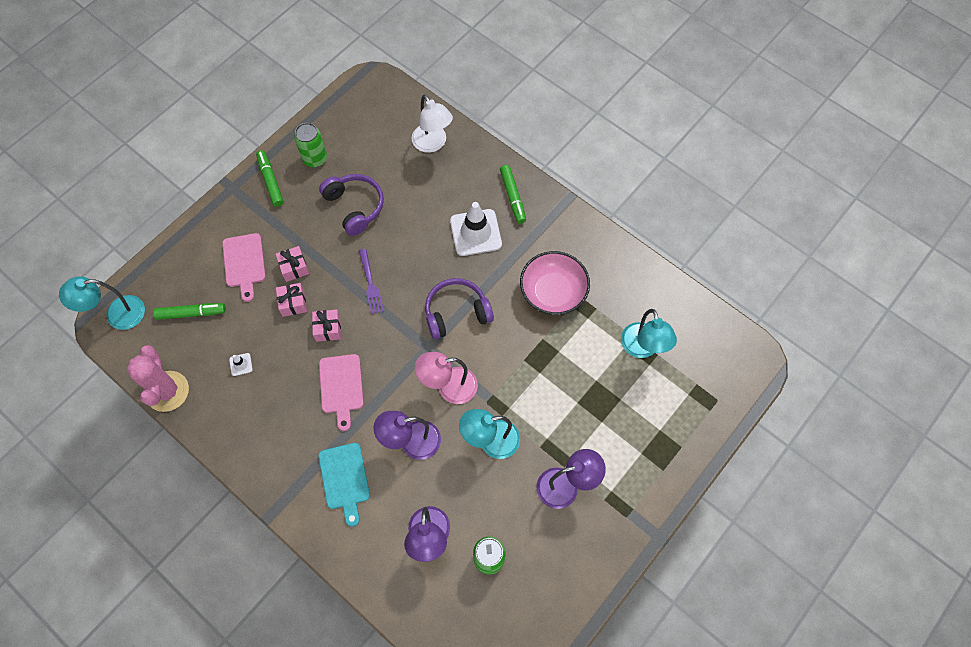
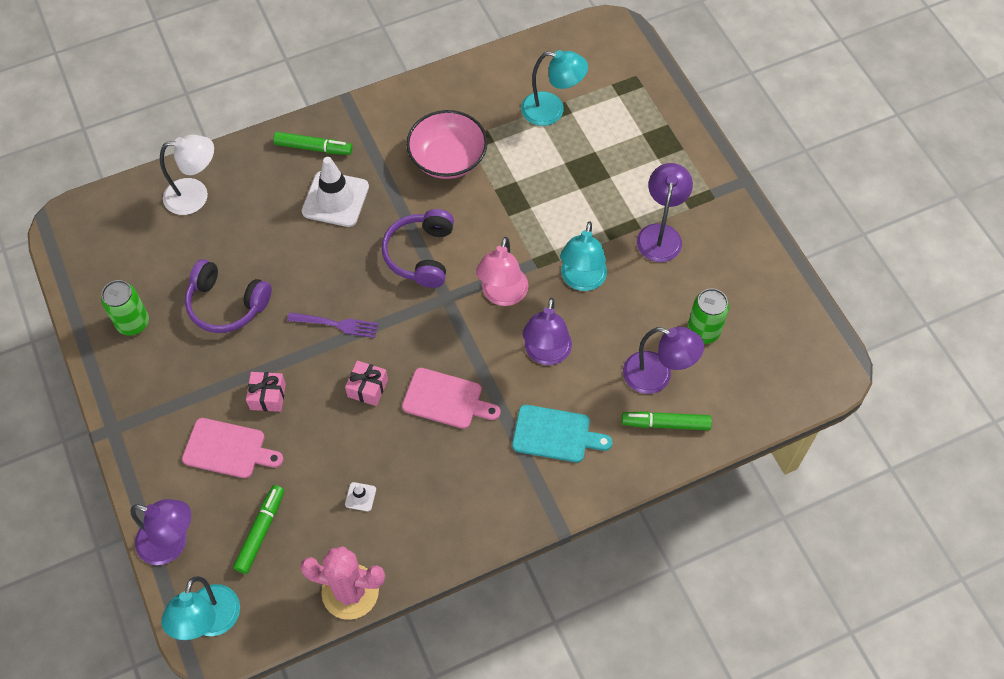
camera: 65 degrees left, 5 degrees down
(163, 264) = (172, 544): none -> purple lamp
(270, 181) = (132, 382): green marker -> green marker (665, 424)
(293, 303) = (314, 413): pink gift -> none
(355, 207) = (227, 304): purple headphones -> purple headphones turned 150 degrees counterclockwise

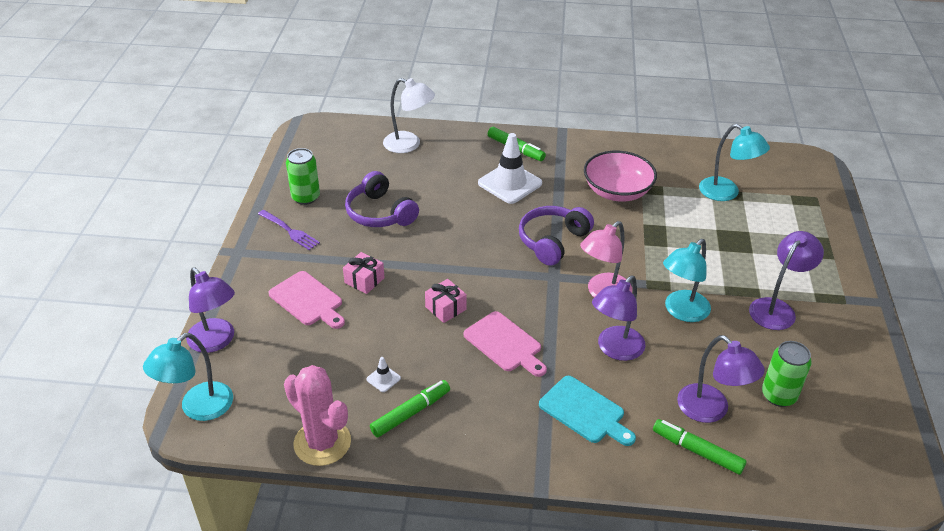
camera: 30 degrees right, 20 degrees down
(261, 531) = (287, 365): green marker -> green marker (411, 413)
(336, 324) = (452, 257): purple fork -> purple fork (289, 231)

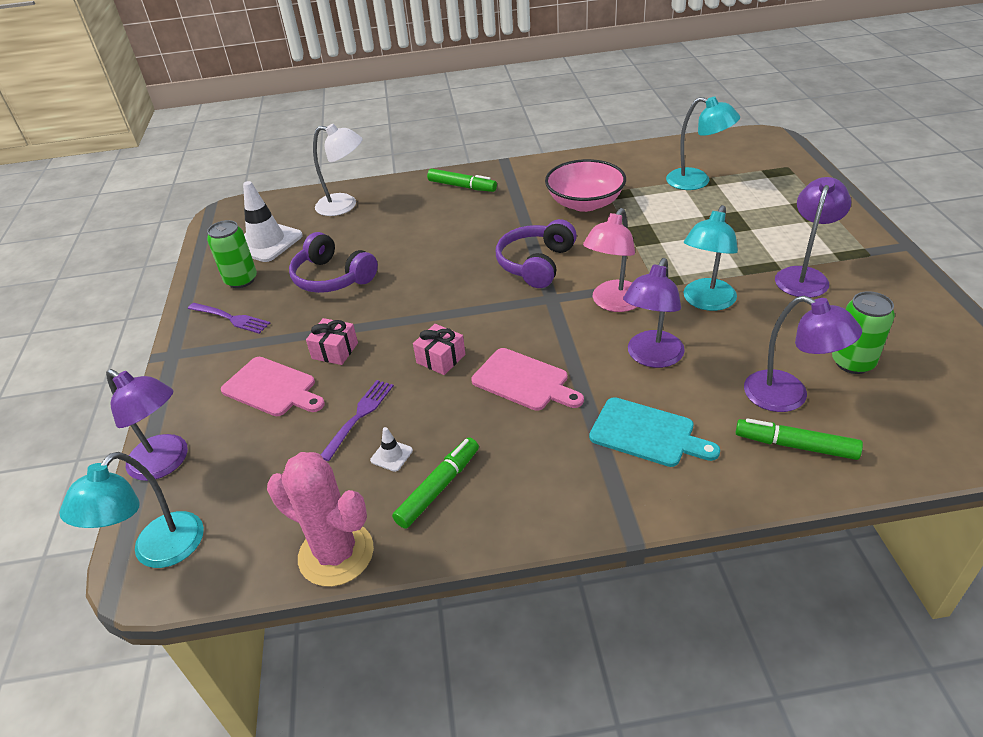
camera: 10 degrees left, 0 degrees up
(367, 341) = (359, 417): none -> purple fork
(510, 183) = (468, 219): white traffic cone -> white traffic cone (266, 242)

